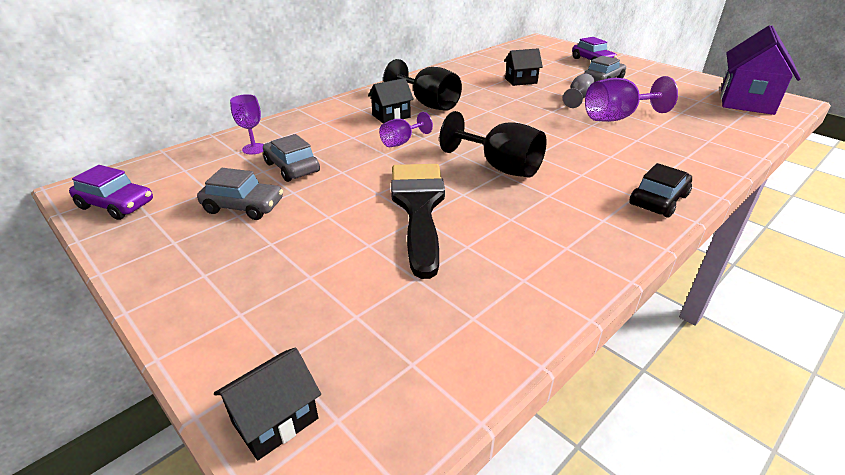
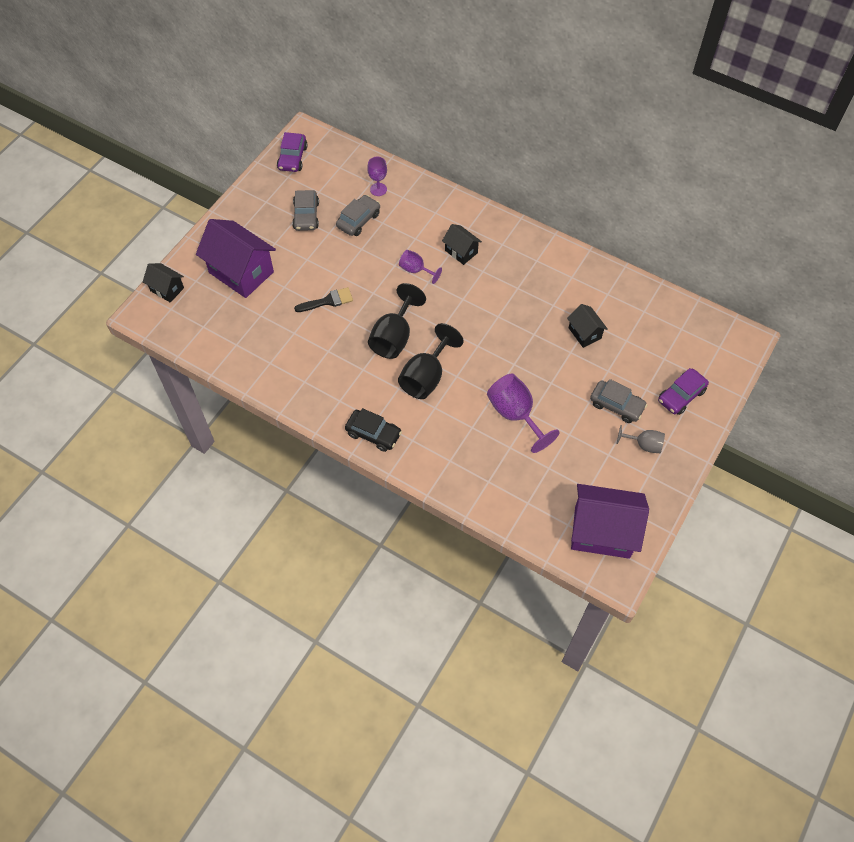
camera: 75 degrees right, 25 degrees up
(306, 290) = (241, 272): none -> purple house
(418, 207) = (328, 301): black brush -> black brush, size x0.50
(428, 104) = (496, 271): black goblet -> black goblet (426, 377)
(578, 98) = (553, 384): grey goblet -> grey goblet (644, 445)

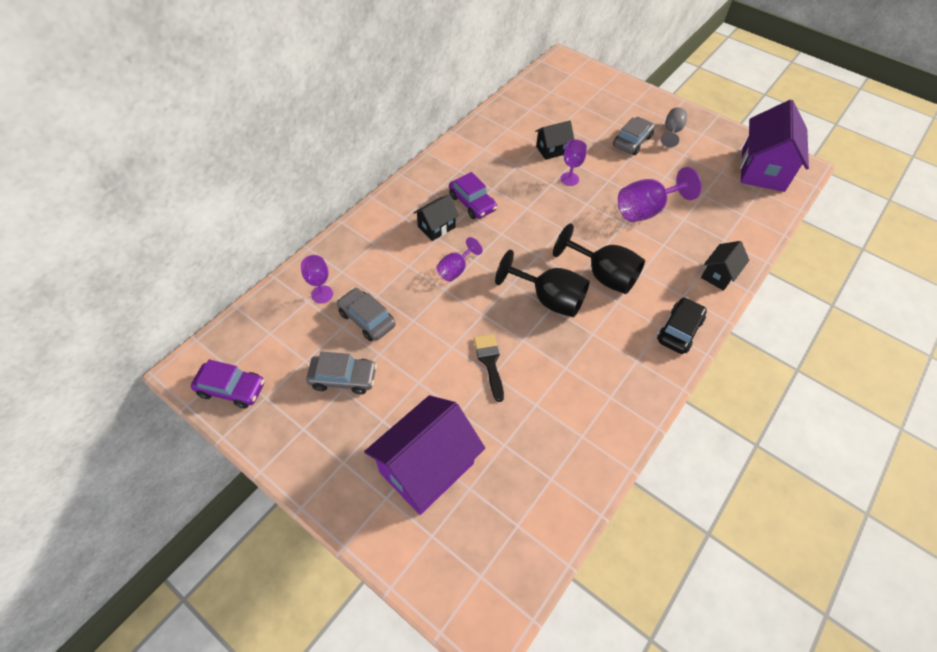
camera: 85 degrees left, 5 degrees down
(167, 289) = (442, 582): black house -> black house (719, 275)
(545, 349) = (569, 179): none -> purple goblet
(681, 396) = (620, 103): purple car -> purple car (472, 203)

